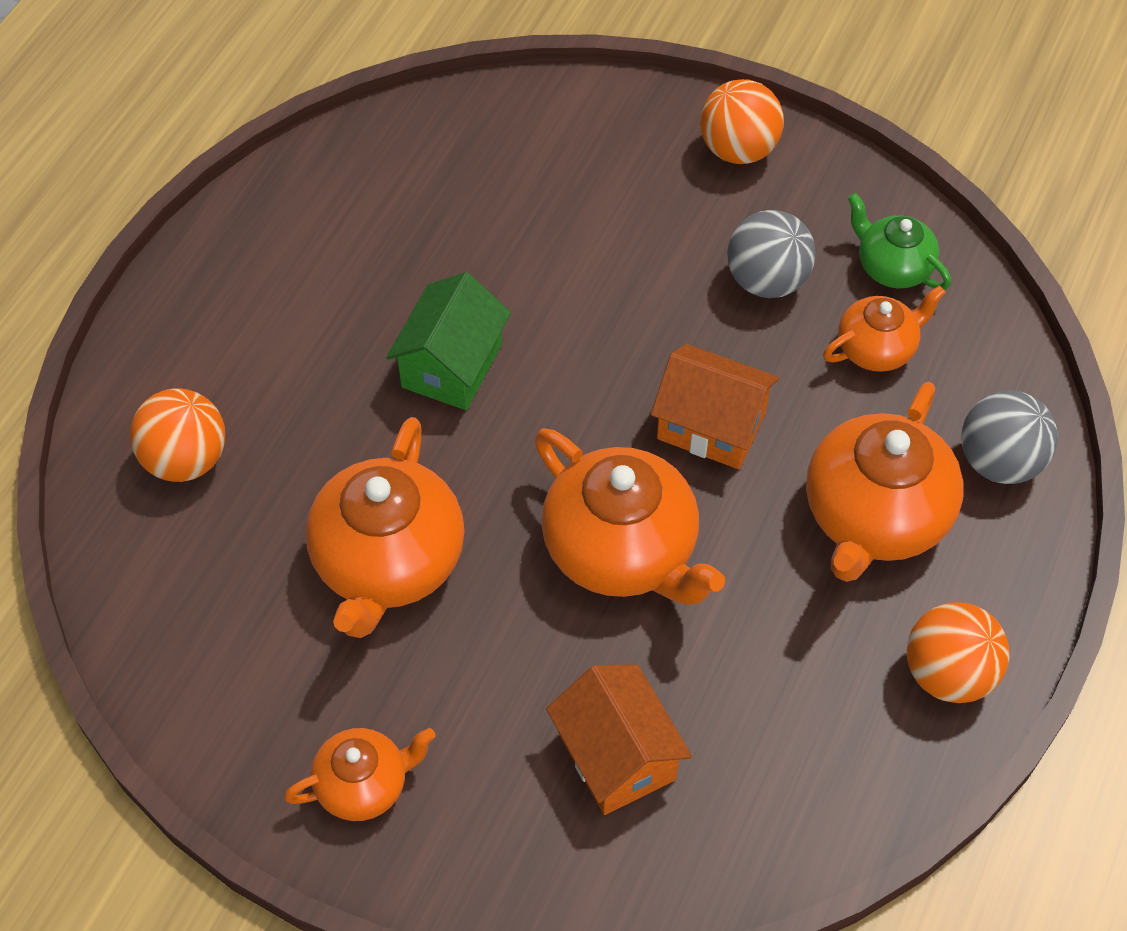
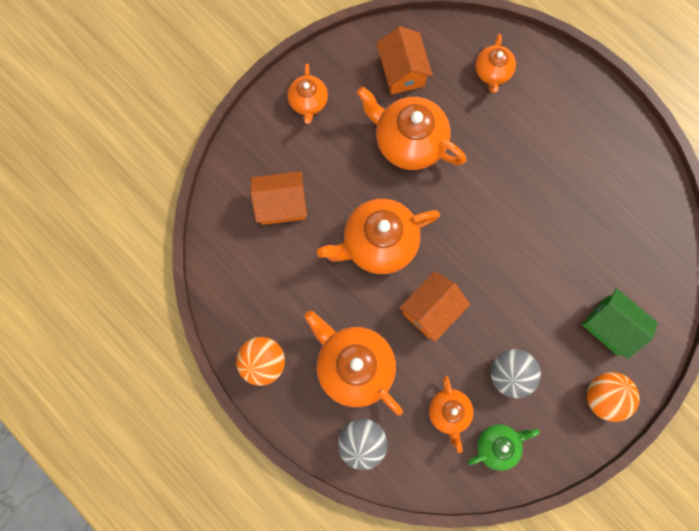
camera: 110 degrees right, 20 degrees up
(186, 459) = (492, 72): orange ball -> orange teapot
(232, 622) = (402, 71): none -> orange house
(452, 366) = (506, 201): green house -> green house (610, 326)

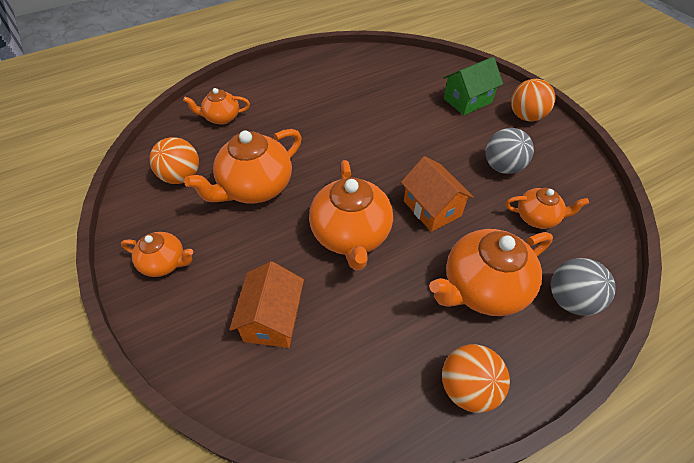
camera: 75 degrees left, 25 degrees down
(402, 71) = (181, 176): orange house -> orange ball
(492, 72) = (221, 118): orange teapot -> orange teapot turned 150 degrees clockwise
(497, 445) = (569, 189): green teapot -> none

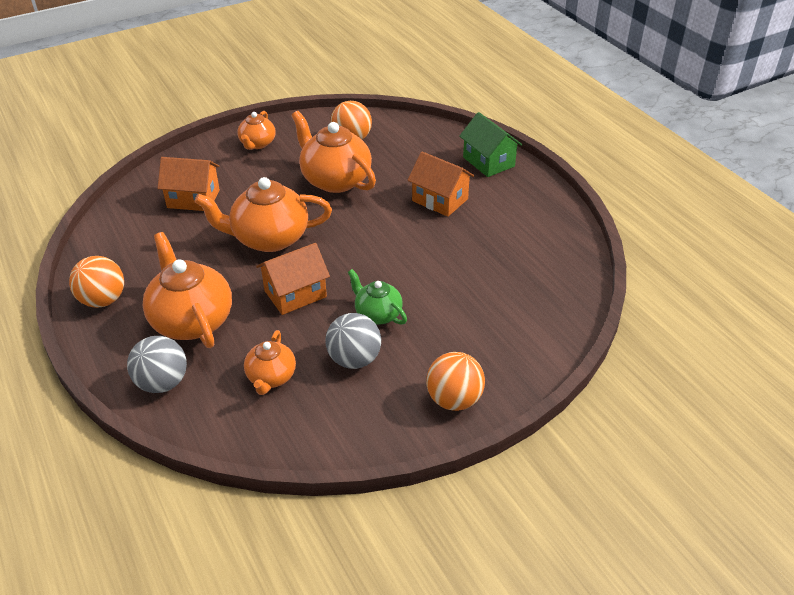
camera: 90 degrees right, 10 degrees down
(221, 118) = (435, 152): orange teapot -> none
(297, 117) = (440, 200): none -> orange house
(449, 154) = (377, 314): none -> green teapot
(467, 100) = (484, 342): green house -> green house (488, 162)

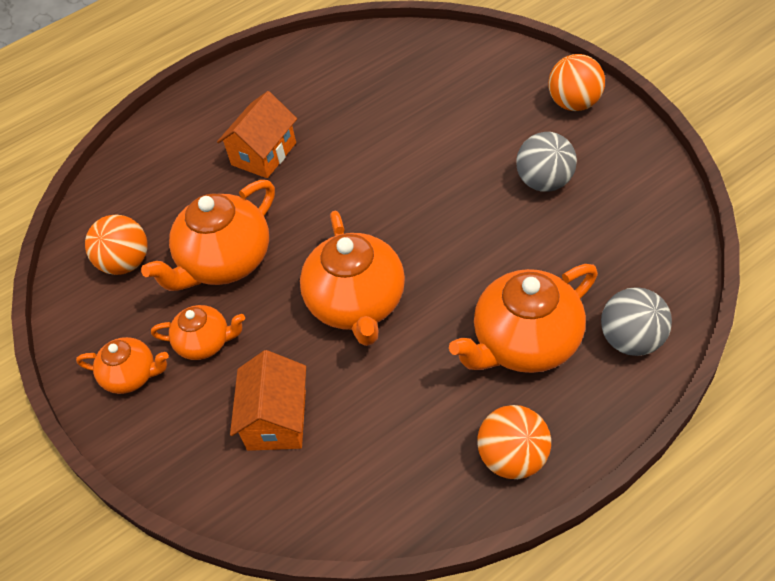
camera: 90 degrees left, 10 degrees up
(271, 377) = (591, 243): orange teapot -> orange teapot (205, 343)
(295, 294) = (456, 253): orange house -> none
(377, 314) = (473, 175): green teapot -> none
(488, 162) = (184, 121): green house -> none

